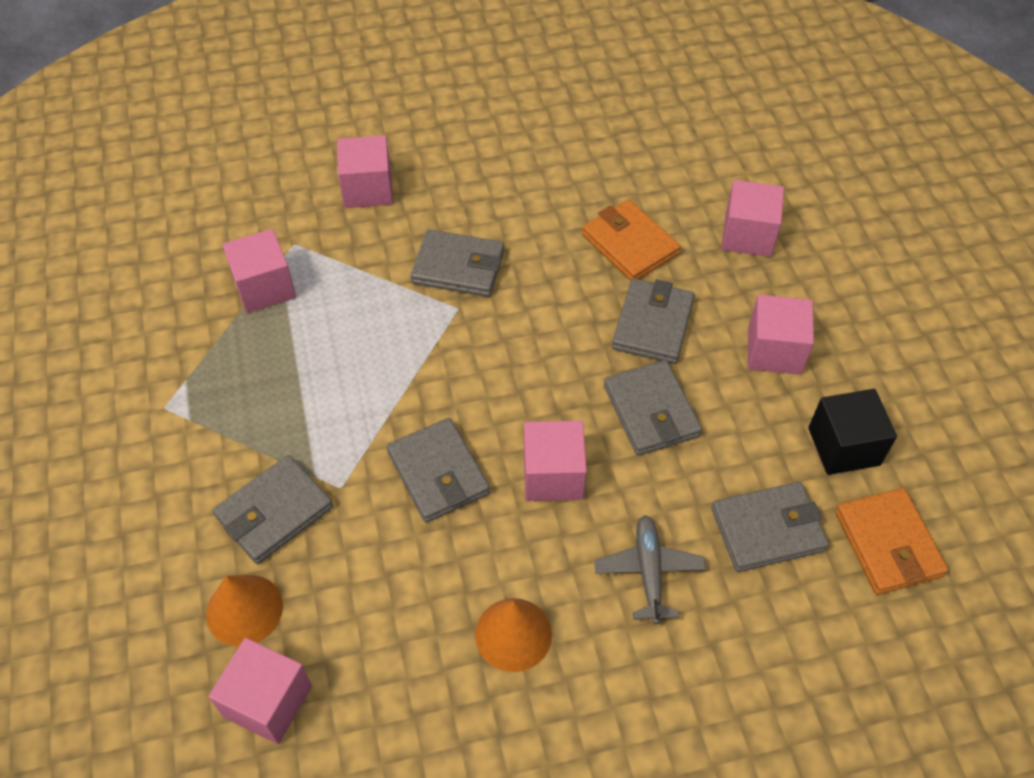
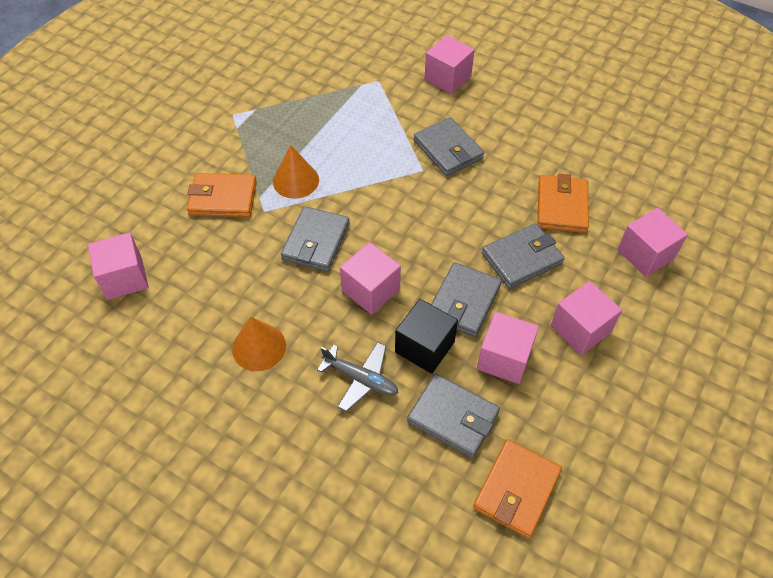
camera: 45 degrees right, 0 degrees up
(244, 610) = (161, 230): orange cone -> orange cone (296, 180)
(264, 287) = (340, 91): pink cube -> pink cube (504, 358)
(274, 512) = (223, 198): grey wallet -> orange wallet
(648, 571) = (361, 379): grey plane -> grey plane turned 75 degrees clockwise
(844, 446) = (557, 415): black cube -> black cube (424, 347)

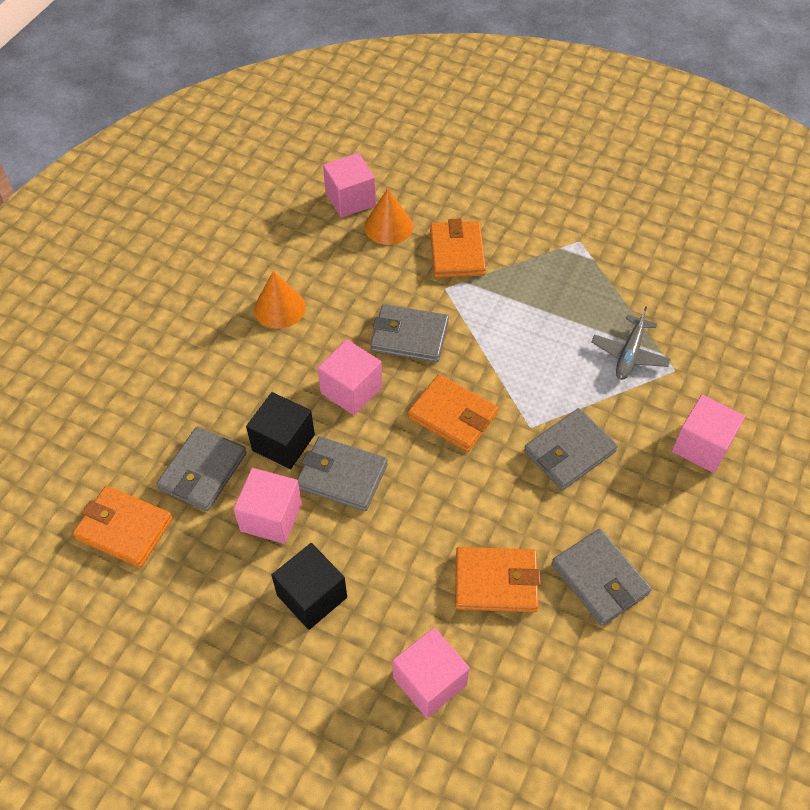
camera: 85 degrees right, 0 degrees up
(296, 180) = (492, 309): orange cone -> orange cone (388, 226)
(361, 379) = (245, 391): grey plane -> grey plane (629, 354)
(407, 218) = (453, 416): none -> orange wallet
(522, 258) = (408, 535): grey wallet -> grey wallet (600, 579)
(580, 329) = (312, 596): pink cube -> black cube

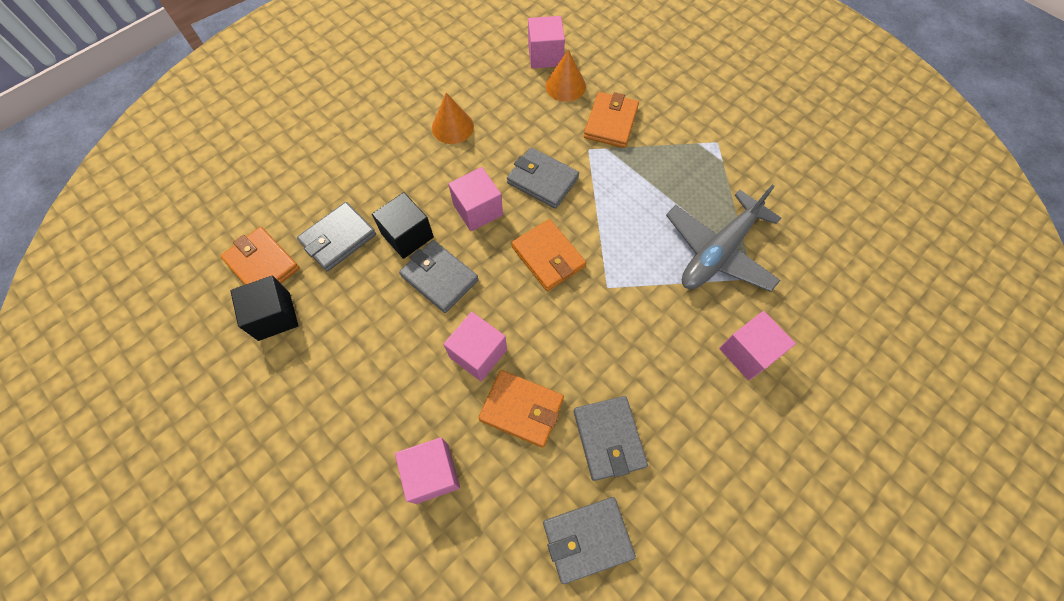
camera: 20 degrees right, 10 degrees up
(271, 517) = (372, 292): pink cube -> pink cube (478, 353)
(312, 596) = (373, 368): black cube -> black cube (274, 316)
(569, 452) = (631, 319): grey wallet -> grey wallet (587, 539)
(629, 354) = (718, 252): grey plane -> grey plane, size x1.79

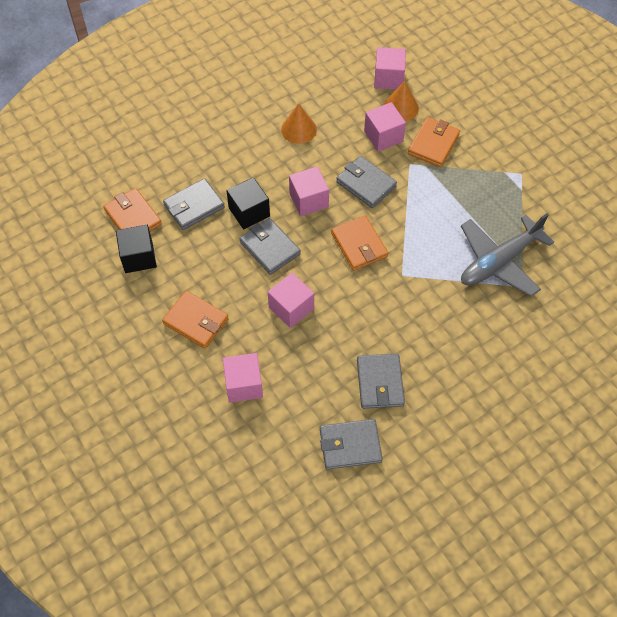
camera: 10 degrees right, 5 degrees down
(521, 409) = (317, 352): orange wallet -> orange wallet (196, 321)
(748, 352) = (503, 340): pink cube -> pink cube (383, 136)

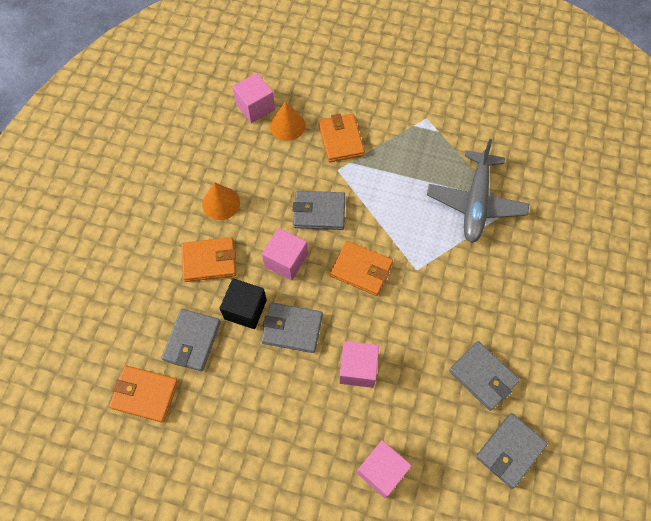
camera: 40 degrees left, 5 degrees up
(138, 257) = (185, 428): black cube -> none
(196, 321) = (290, 447): orange wallet -> orange wallet (209, 261)
(383, 136) = (296, 160): pink cube -> none

